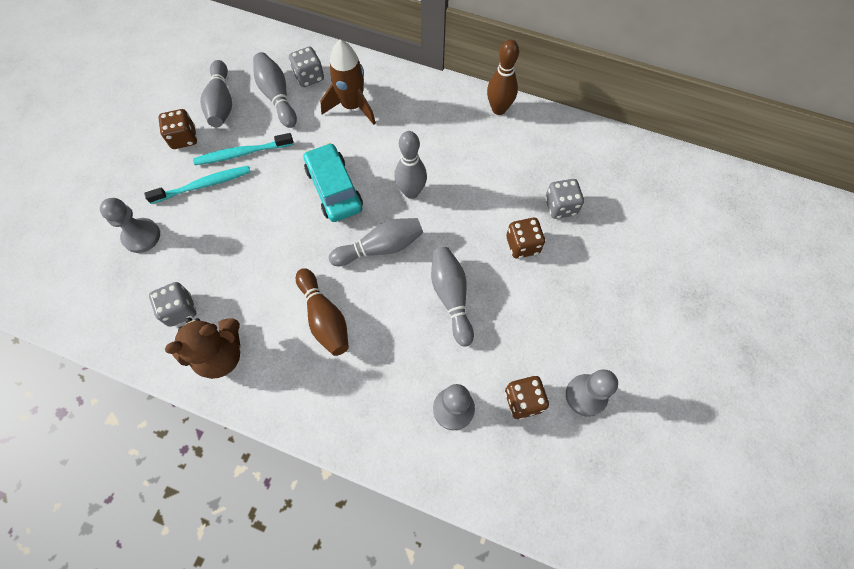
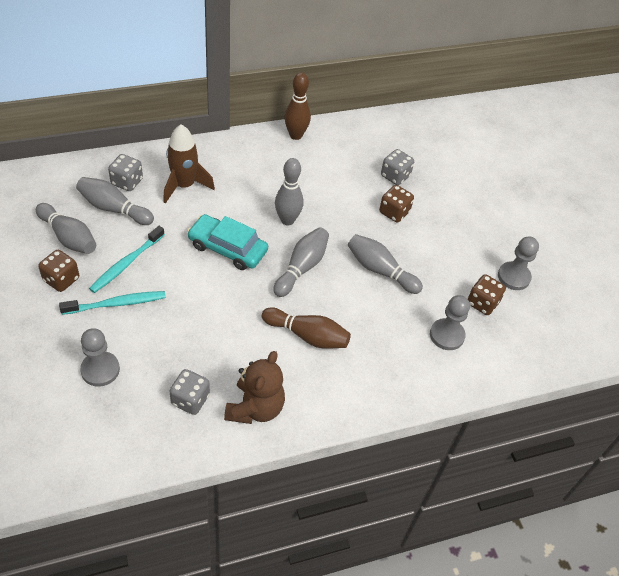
camera: 45 degrees left, 15 degrees down
(203, 185) = (116, 304): turquoise toothbrush -> turquoise toothbrush turned 45 degrees clockwise

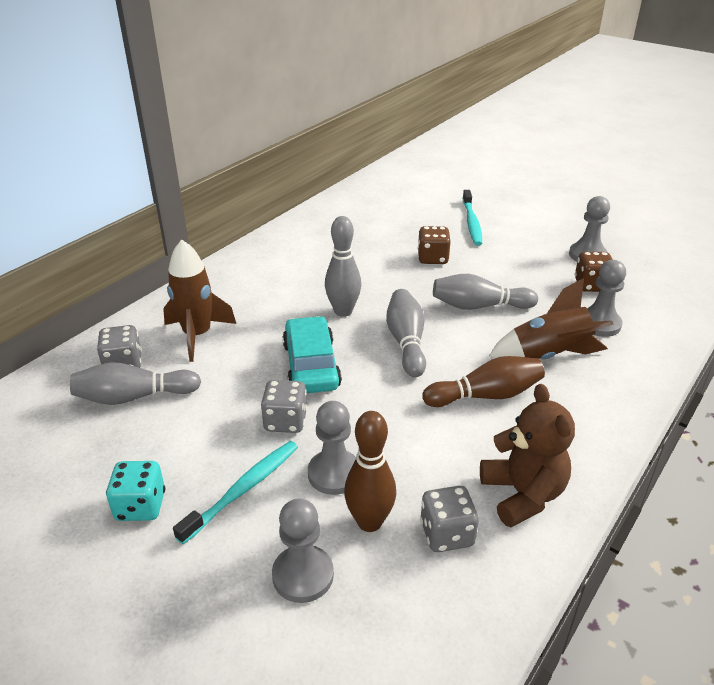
camera: 30 degrees left, 15 degrees down
(61, 279) = (140, 506): brown dice -> turquoise dice
(68, 237) = (103, 455): grey bowling pin -> none
(126, 263) = (210, 441): turquoise toothbrush -> turquoise toothbrush (471, 222)
(170, 326) = (334, 474): none -> grey pawn
(227, 248) = (311, 365): turquoise car -> turquoise car turned 90 degrees clockwise
(295, 135) = (268, 244): brown bowling pin -> brown bowling pin (369, 522)
(381, 335) = (549, 355): none -> brown rocket
(395, 176) = (398, 233): grey dice -> grey dice (285, 421)

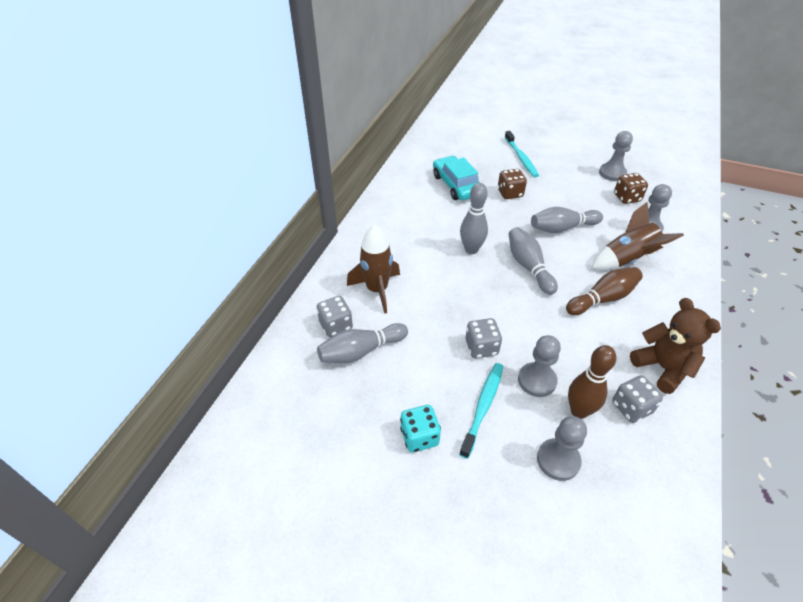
camera: 15 degrees left, 10 degrees up
(311, 365) = (474, 299): turquoise car -> turquoise car (456, 185)

